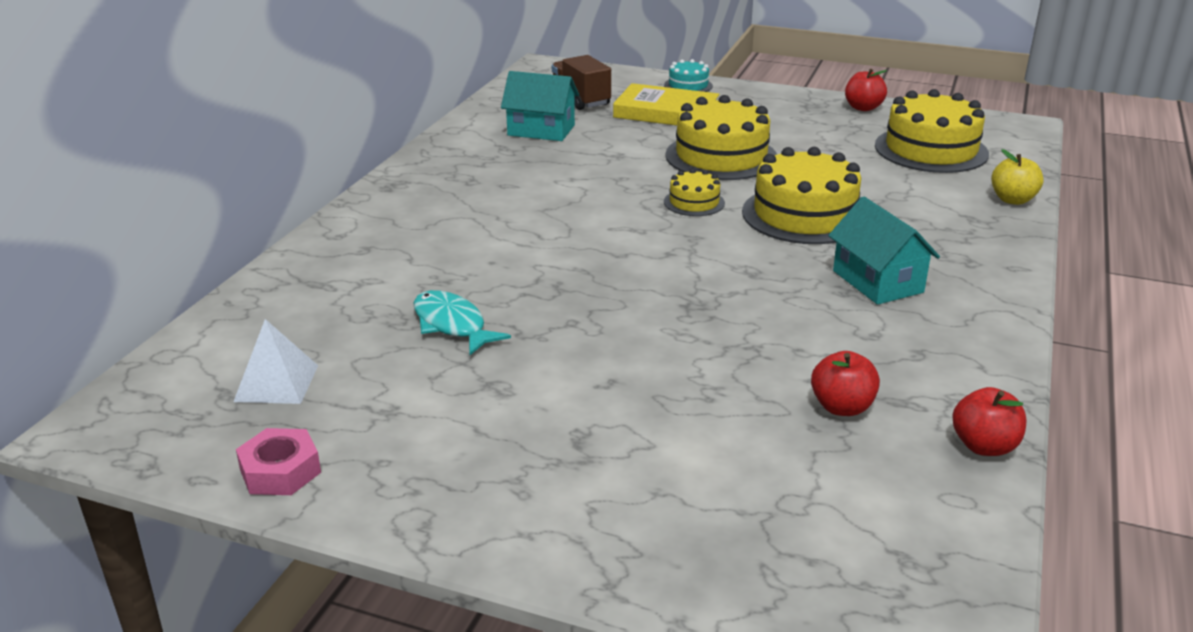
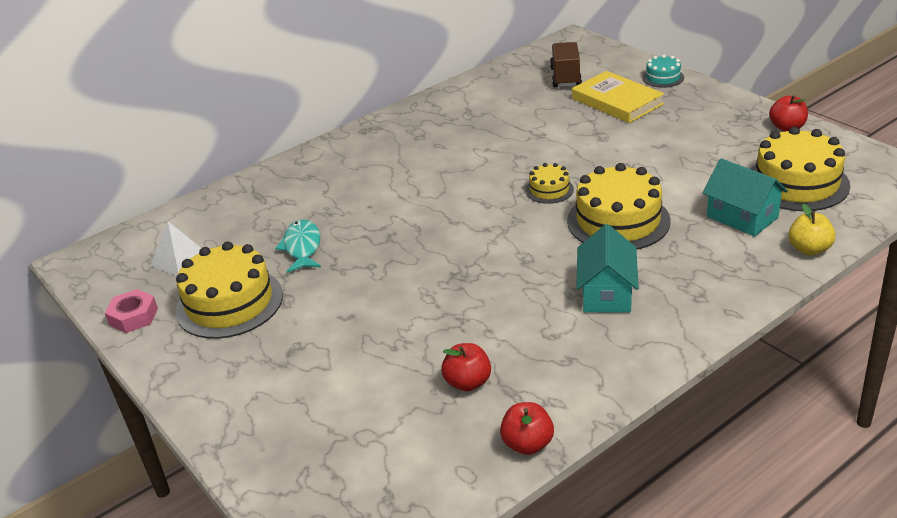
camera: 35 degrees right, 5 degrees up
(541, 130) = (508, 101): turquoise house -> turquoise house (742, 217)
(721, 156) = (614, 152): yellow cake -> yellow cake (229, 303)

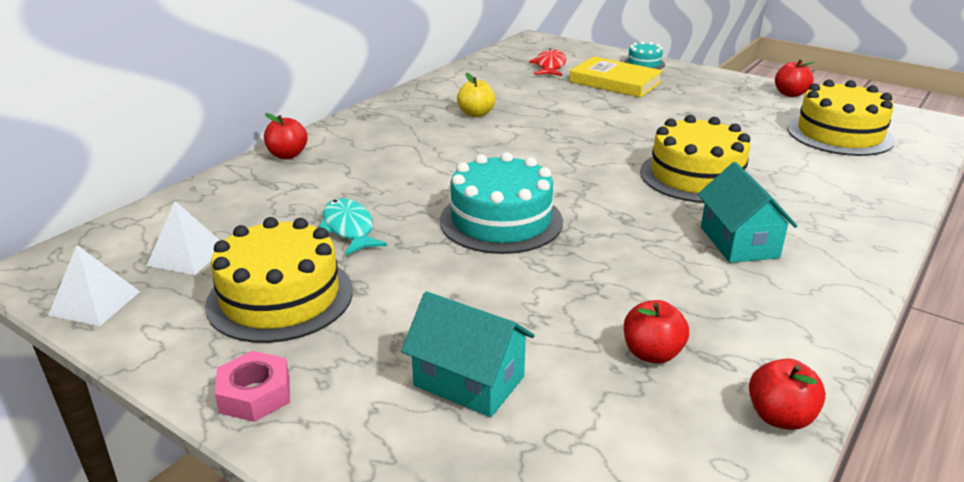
camera: 20 degrees left, 5 degrees down
(108, 293) = (95, 303): none -> white pyramid
(133, 316) = (144, 328): pink nut -> pink nut (255, 394)
(286, 169) = (287, 155): none -> red apple
(422, 251) = (501, 220): none -> turquoise cake
(549, 190) = (603, 155): yellow cake -> none
(565, 77) = (550, 66): brown truck -> red fish
(742, 217) = (815, 164): turquoise house -> turquoise house (469, 381)
(809, 249) = (903, 186): yellow apple -> yellow apple (476, 114)

